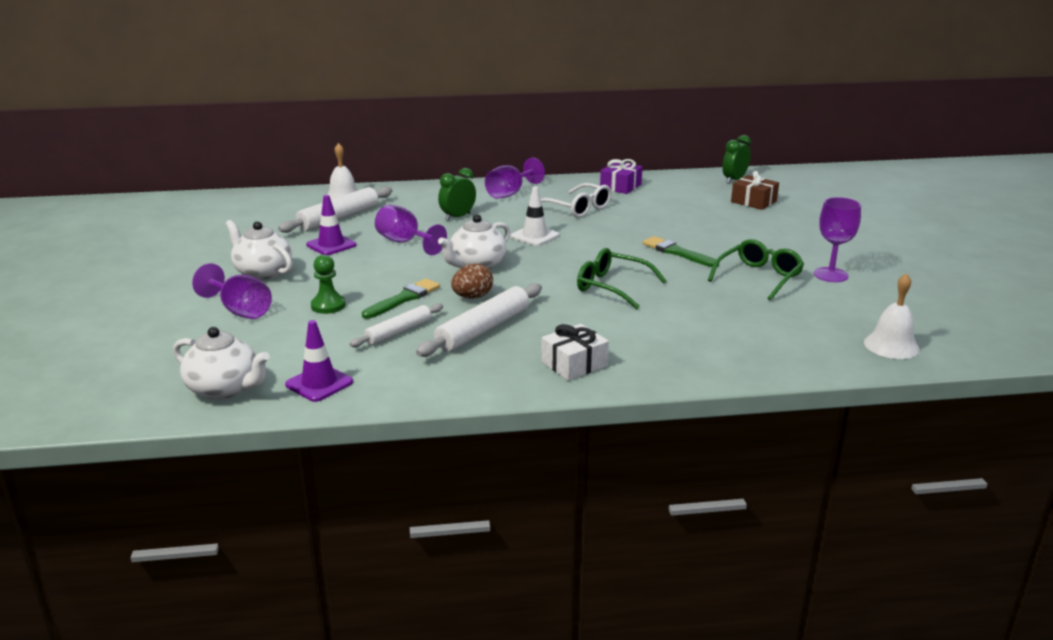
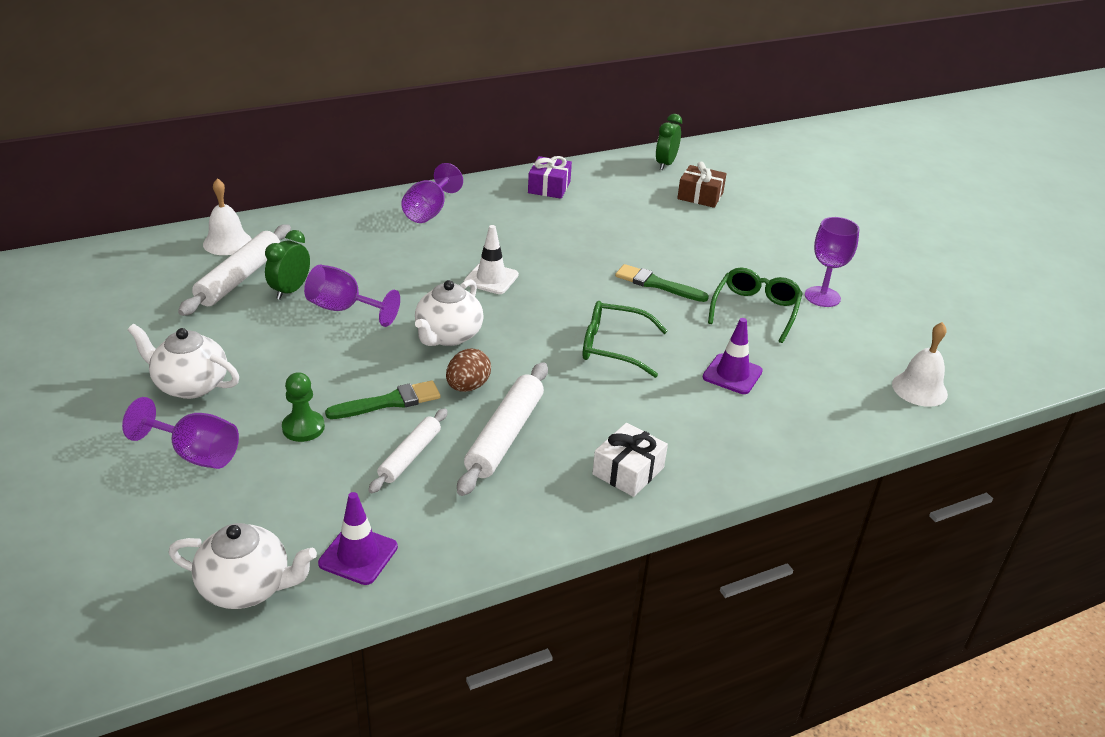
camera: 20 degrees left, 10 degrees up
(331, 245) = (254, 325): purple traffic cone -> purple traffic cone (732, 374)
(403, 299) = (389, 402): green brush -> green brush turned 45 degrees clockwise
(458, 217) = (386, 258): green clock -> green clock (290, 290)
(578, 208) = (519, 228): white glasses -> none

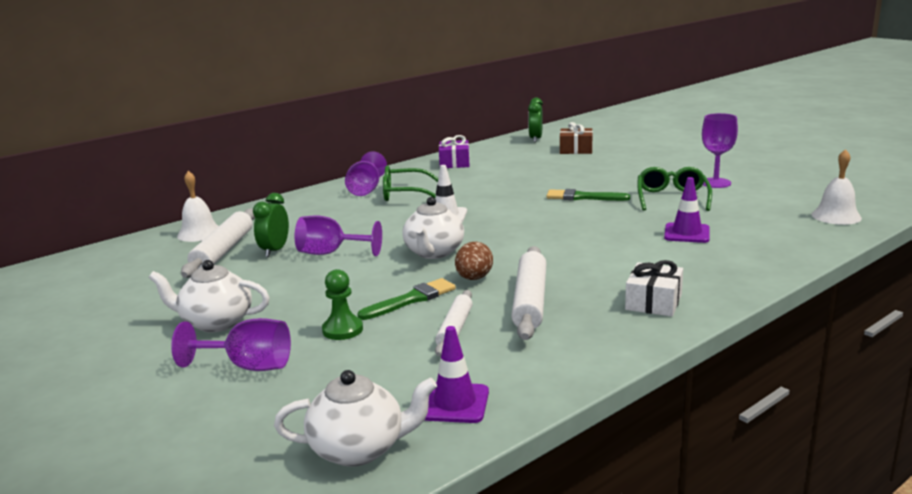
camera: 10 degrees left, 15 degrees down
(613, 347) = (577, 235): green glasses -> green glasses (404, 194)

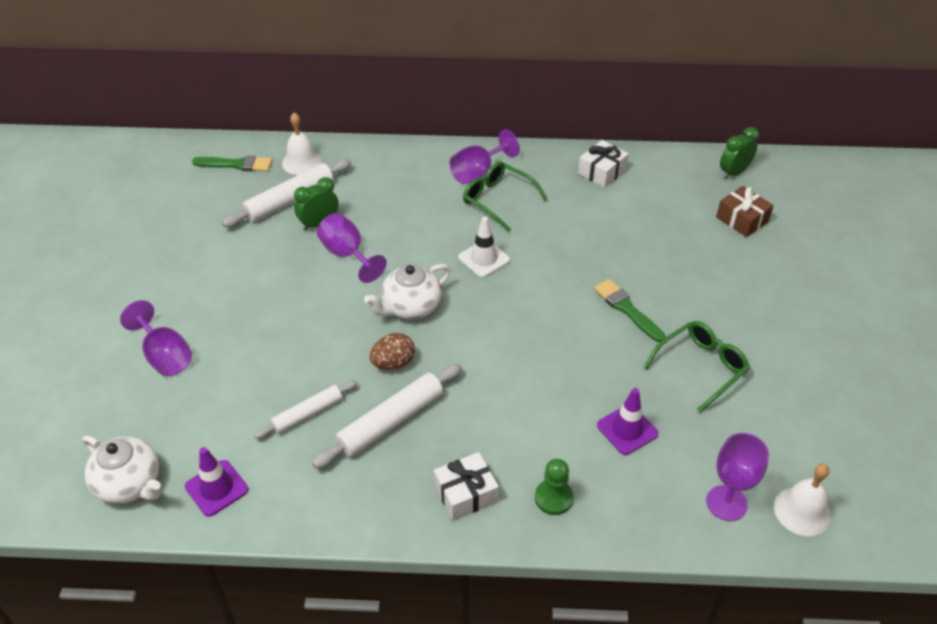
camera: 40 degrees right, 25 degrees up
(216, 323) = (197, 292): white teapot -> none
(342, 330) = (249, 359): green pawn -> green pawn (553, 498)
(411, 300) = (324, 357): green brush -> green brush (236, 164)
(454, 163) = (602, 172): purple gift -> white gift
(715, 183) = (781, 373): purple goblet -> purple goblet (726, 503)

